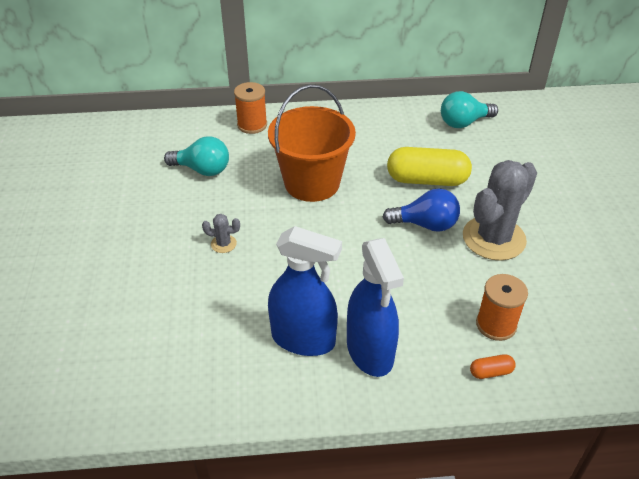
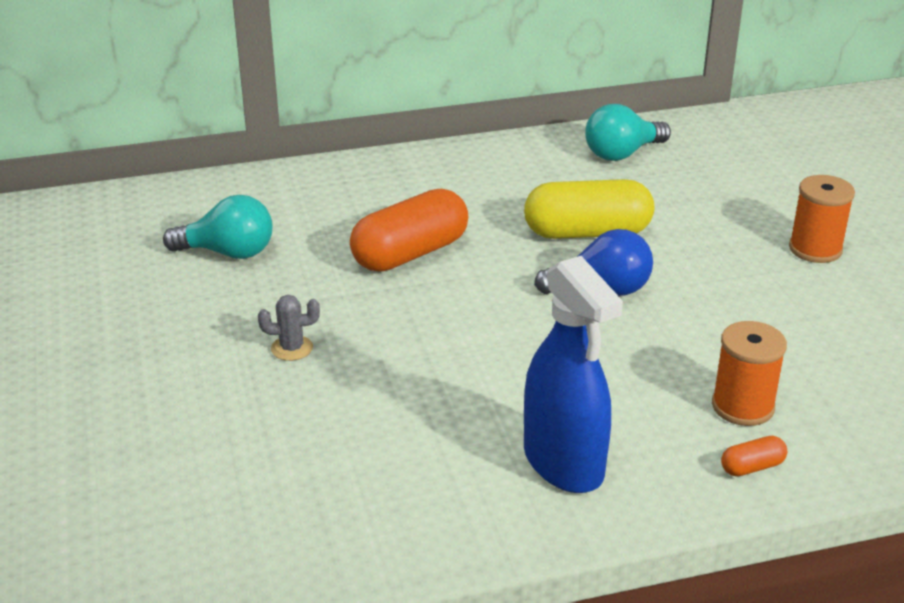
camera: 10 degrees left, 10 degrees down
(252, 125) = (292, 185): orange spool -> orange spool (815, 249)
(303, 339) = (455, 459): blue spray bottle -> none
(312, 183) = (410, 253): orange bucket -> orange capsule
(494, 238) = (708, 297): grey cactus -> none

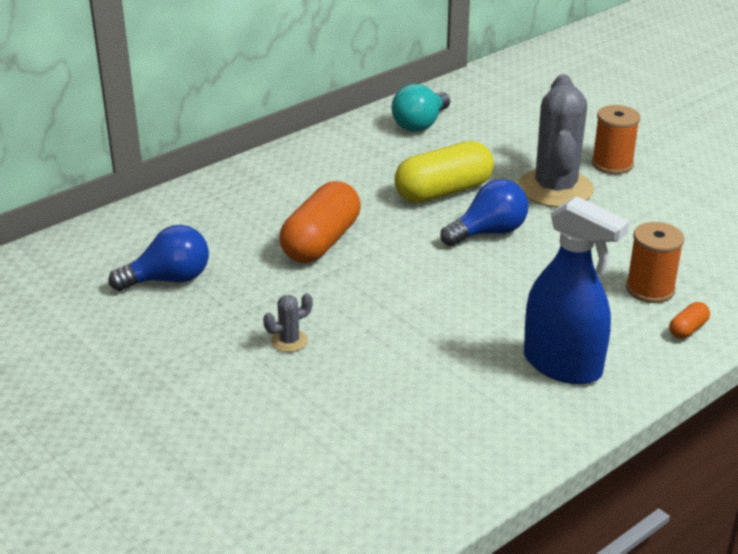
camera: 25 degrees left, 0 degrees up
(228, 253) = (169, 279): turquoise light bulb -> blue light bulb
(721, 260) = (555, 189): none -> grey cactus

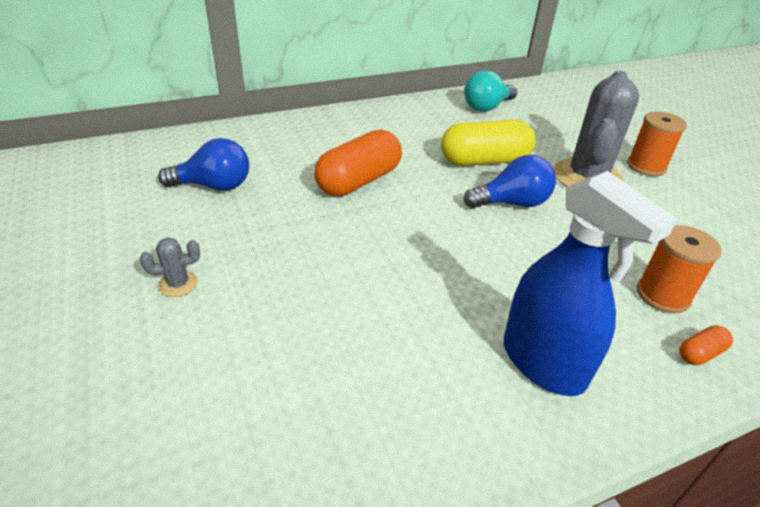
camera: 15 degrees right, 5 degrees up
(289, 341) = (278, 266): grey cactus -> grey cactus (178, 284)

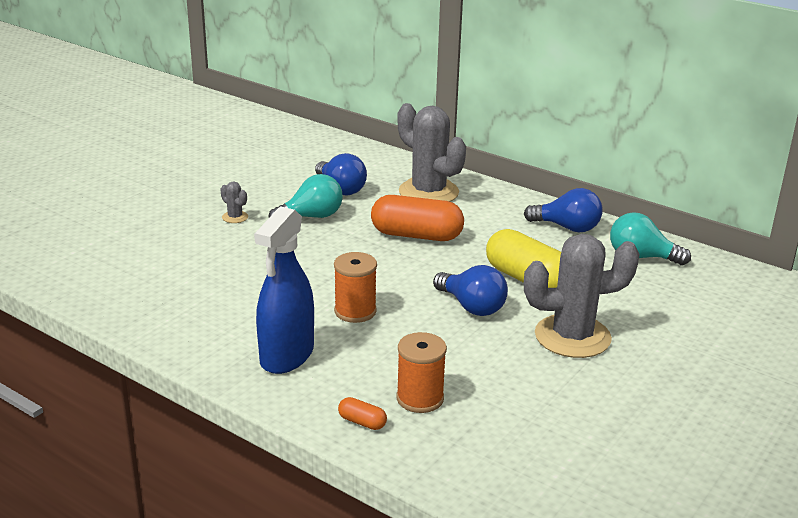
camera: 60 degrees right, 10 degrees down
(249, 227) = (311, 217): none -> turquoise light bulb
(285, 144) = (428, 192): none -> grey cactus
(417, 114) = (567, 227): none -> blue light bulb
(646, 166) = (647, 368): orange spool -> orange spool (355, 311)

